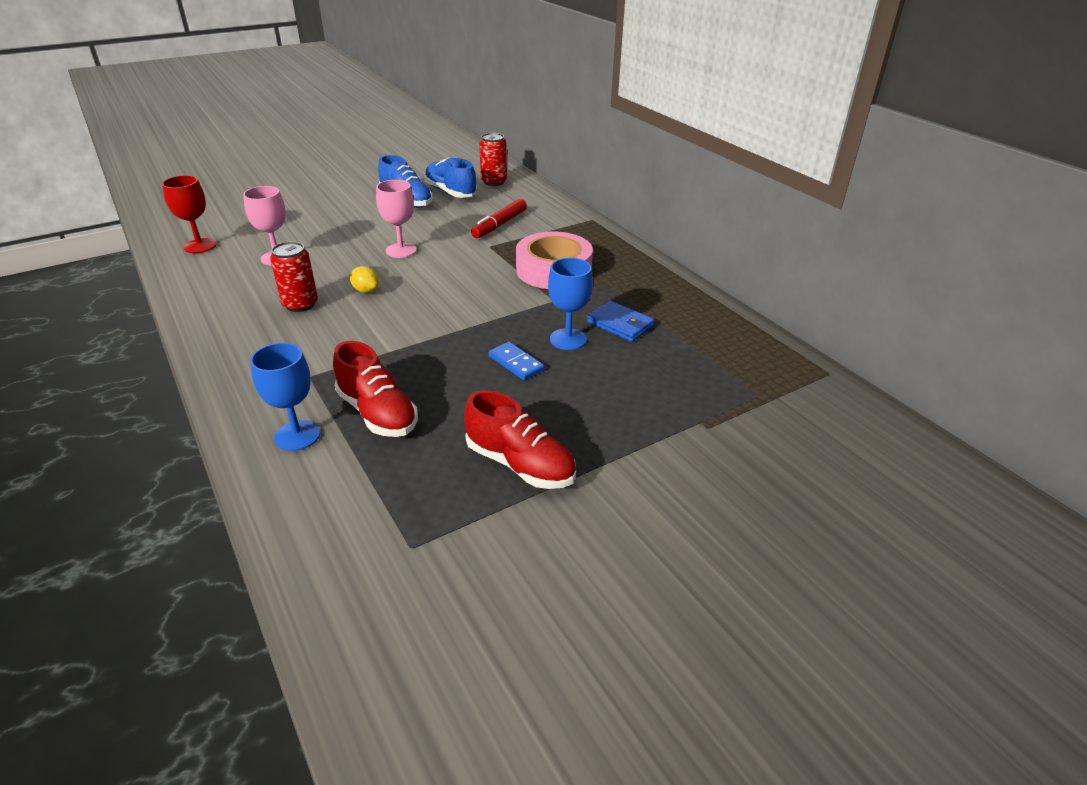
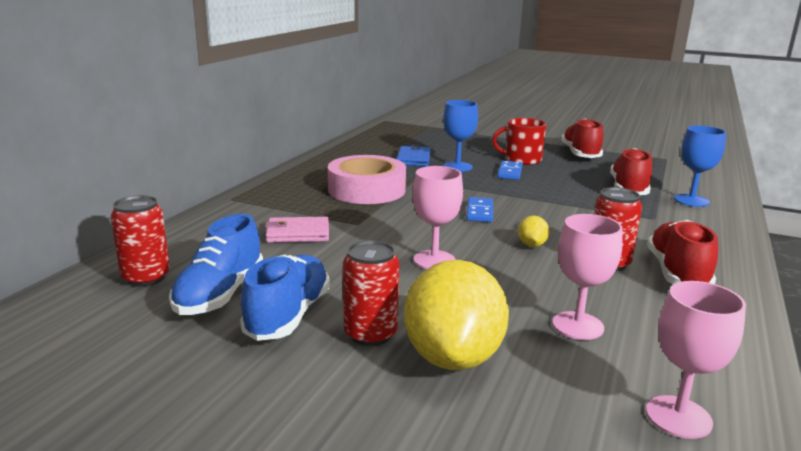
camera: 125 degrees left, 15 degrees down
(200, 246) = (678, 417): red goblet -> pink goblet
(247, 321) = (677, 273): none -> red shoe
(315, 221) = (453, 357): none -> yellow lemon
(361, 211) = (370, 334): none -> red can
(445, 298) = (480, 212): none -> blue domino
(499, 225) = (298, 233): red marker -> pink wallet
(548, 396) = (521, 159): none -> red mug

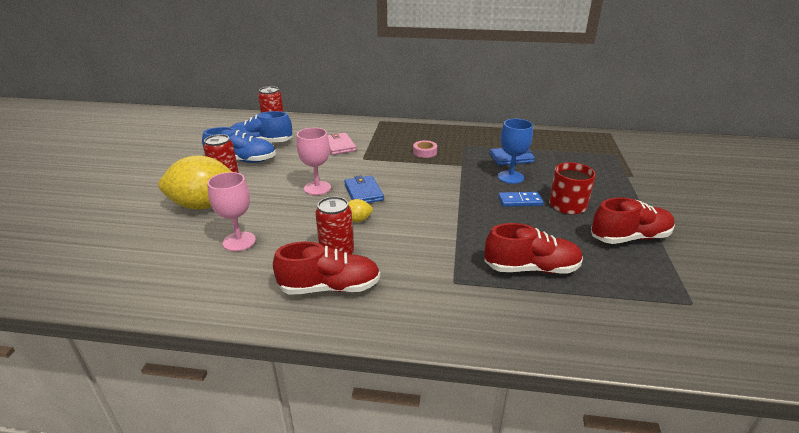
camera: 75 degrees right, 10 degrees up
(366, 190) = (425, 152): pink tape -> pink tape, size x0.43
(461, 234) = (363, 192): none -> blue wallet
(480, 212) = (410, 195): blue domino -> none
(678, 417) = (141, 275): pink goblet -> none
(691, 200) = (530, 312): blue goblet -> none

